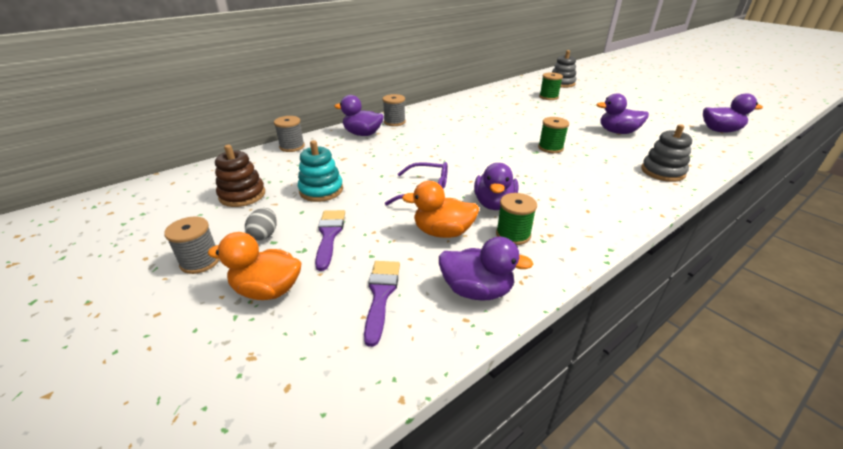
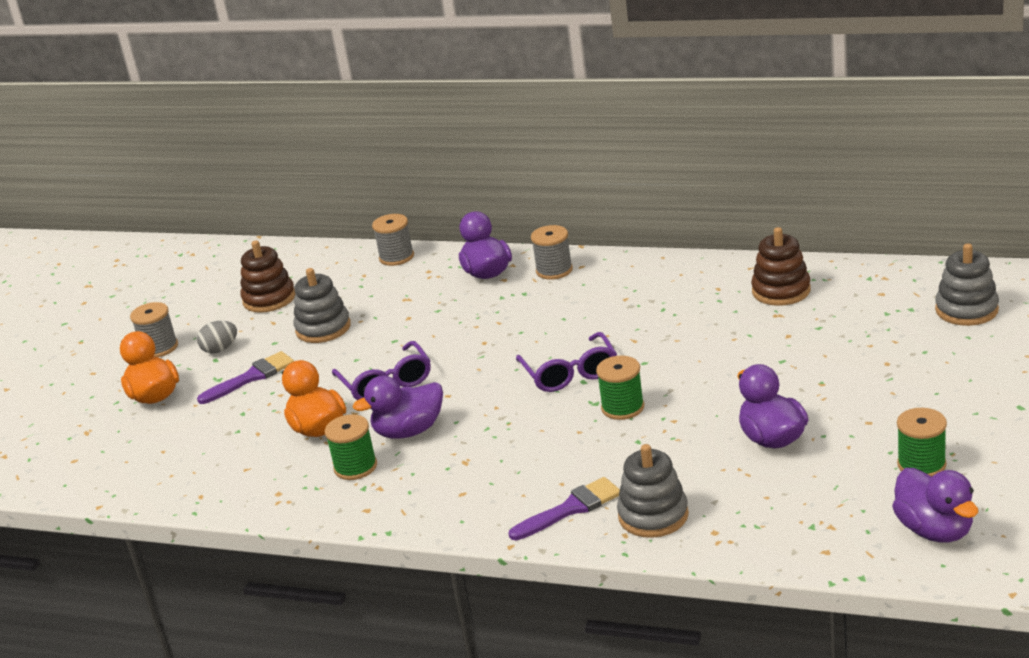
camera: 60 degrees right, 5 degrees down
(321, 190) = (323, 328): turquoise stacking toy -> grey stacking toy
(381, 294) = (194, 445): purple brush -> purple brush (571, 509)
(476, 290) = (243, 485): purple duck -> none
(499, 97) = (781, 291): none -> brown stacking toy
(499, 148) = (570, 373): none -> purple glasses
(548, 97) = (859, 327): green spool -> green spool (921, 464)

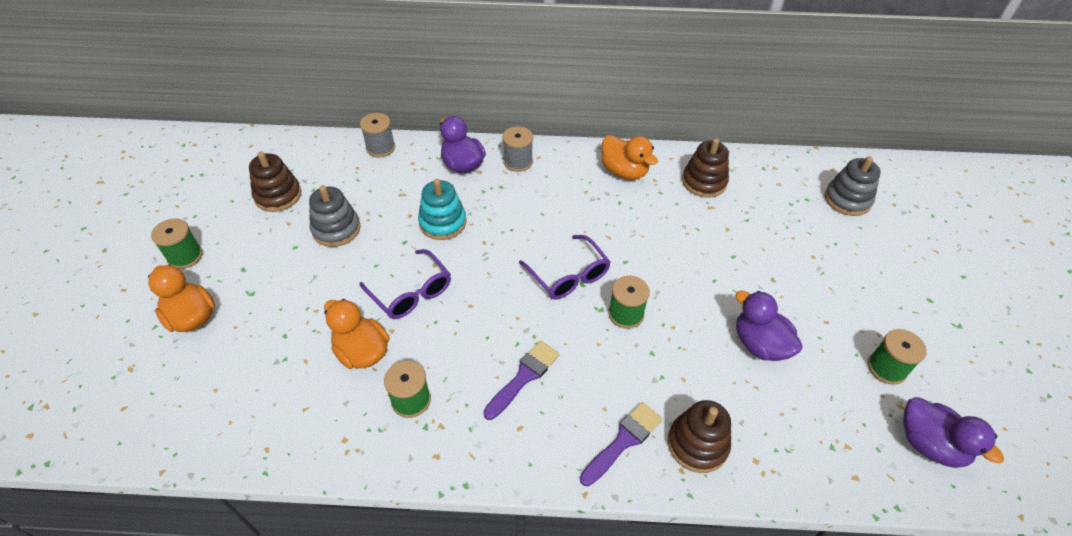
camera: 20 degrees left, 20 degrees up
(159, 348) = (185, 256): grey spool -> green spool
(220, 349) = (245, 257): grey egg -> none
(251, 377) = (283, 290): purple brush -> purple brush (524, 377)
(409, 431) = (448, 351): purple duck -> none
(443, 324) = (443, 222): none -> turquoise stacking toy
(653, 515) = (697, 444): grey stacking toy -> brown stacking toy
(683, 280) = (624, 171): none -> orange duck

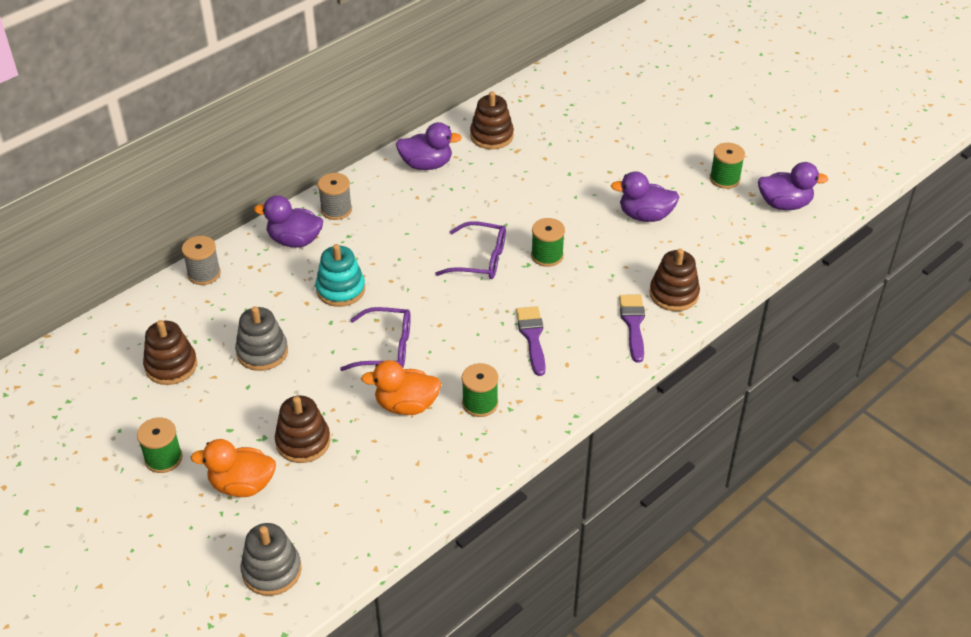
camera: 45 degrees left, 5 degrees down
(266, 319) = (303, 442): none -> brown stacking toy
(624, 171) = (426, 164): orange duck -> purple duck
(847, 200) = (596, 88): grey stacking toy -> grey stacking toy (271, 571)

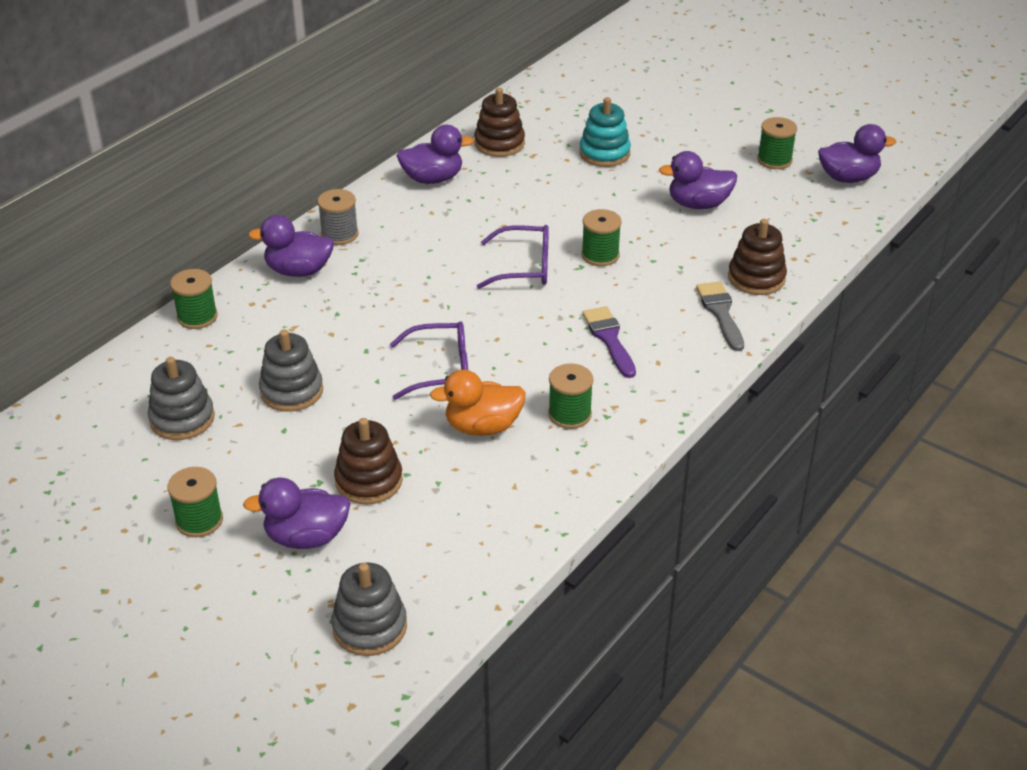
camera: 10 degrees left, 5 degrees down
(171, 366) = (182, 419): brown stacking toy -> grey stacking toy
(204, 274) = (197, 317): grey spool -> green spool
(242, 485) = (306, 537): orange duck -> purple duck
(341, 289) = (368, 315): turquoise stacking toy -> turquoise stacking toy (604, 153)
(633, 324) = (720, 313): purple brush -> grey brush

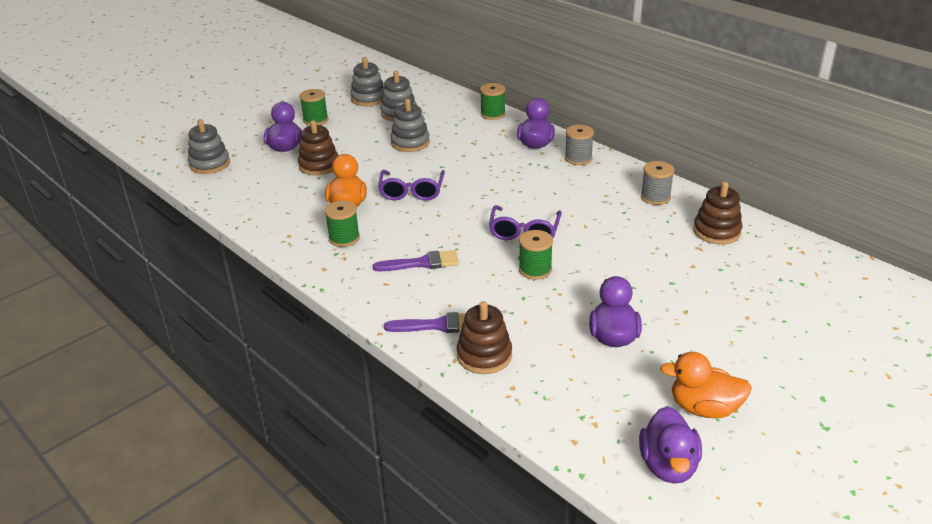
camera: 100 degrees right, 5 degrees down
(115, 466) = (368, 98): none -> grey stacking toy
(433, 179) = (655, 197): purple duck -> grey spool
(604, 153) = (705, 289): turquoise stacking toy -> none
(720, 313) = (438, 325): grey brush -> purple brush
(774, 160) = (704, 408): green spool -> orange duck

